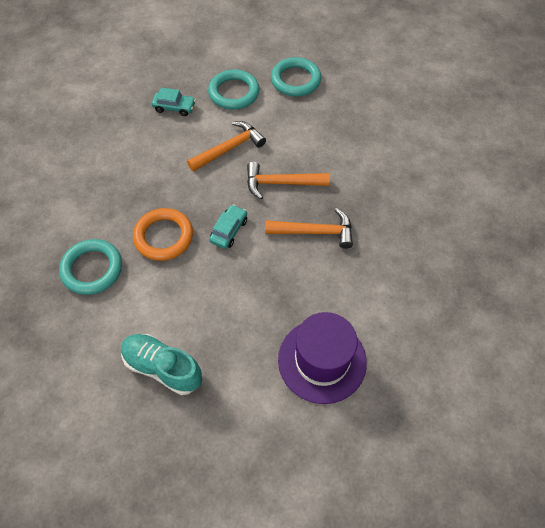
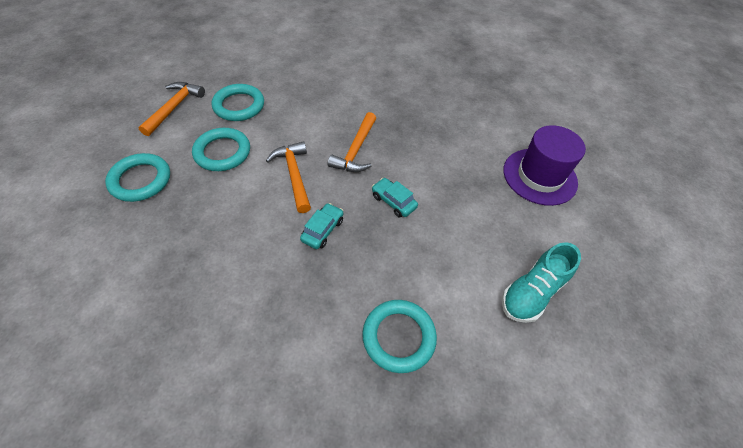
camera: 75 degrees left, 5 degrees down
(163, 236) = (380, 257): orange ring -> none
(174, 107) = (208, 206): turquoise car -> turquoise car (322, 230)
(184, 59) = (140, 180): none -> turquoise ring
(315, 232) = (417, 144): orange hammer -> orange hammer (174, 107)

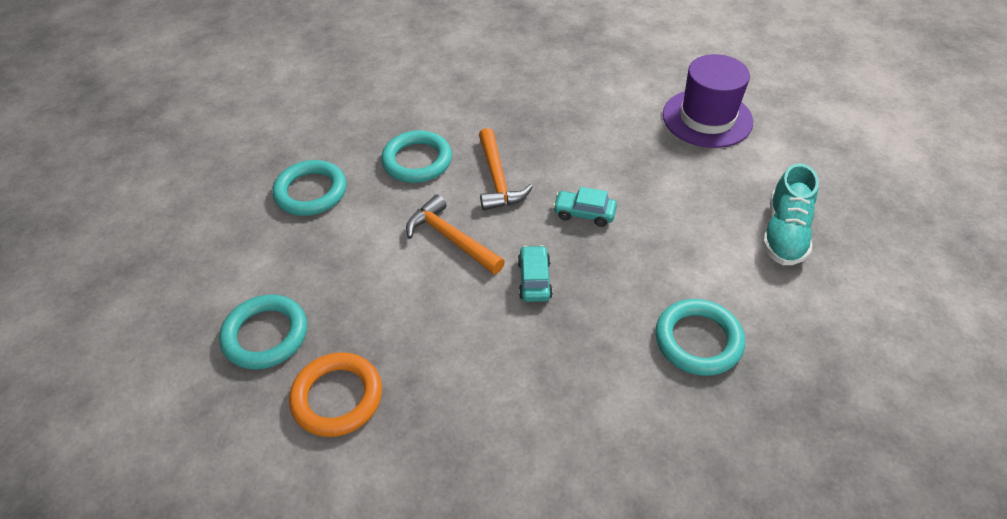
camera: 25 degrees left, 5 degrees down
(144, 241) = (337, 397): none -> orange ring
(174, 107) = (226, 232): orange hammer -> none
(222, 152) = (341, 254): turquoise ring -> turquoise ring (417, 161)

